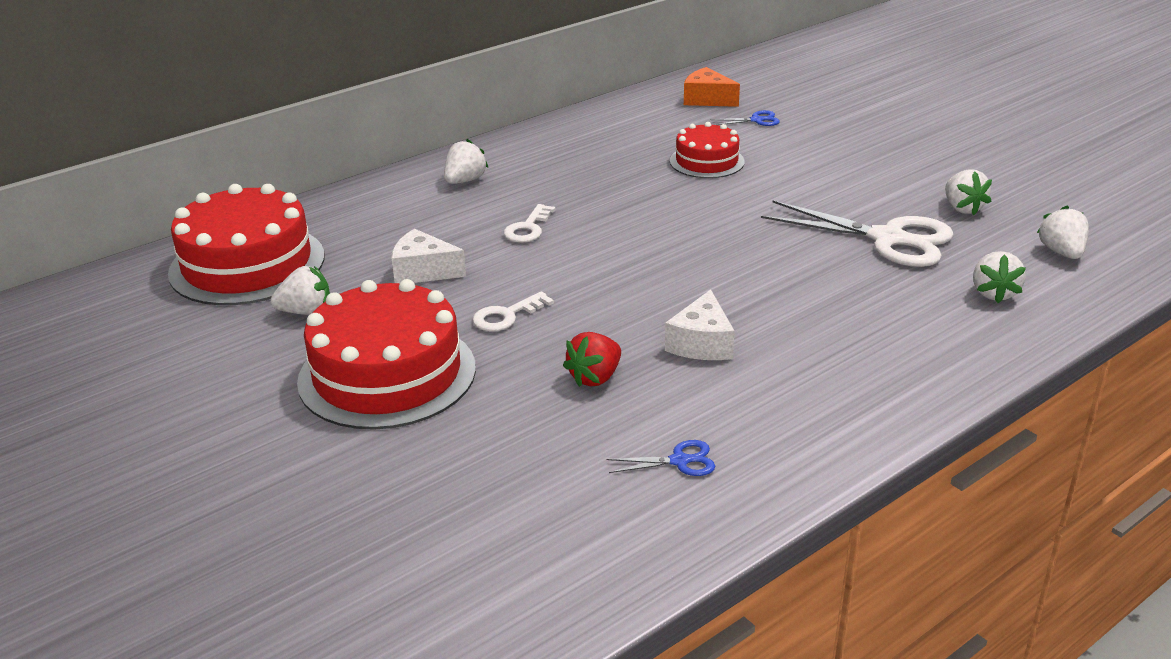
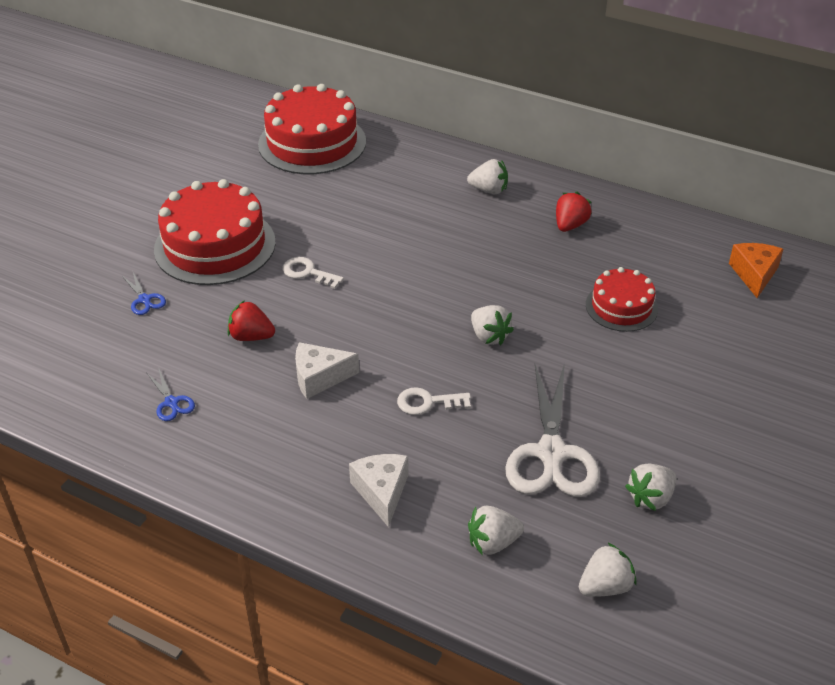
camera: 65 degrees right, 10 degrees up
(306, 311) = (269, 187): white strawberry -> white strawberry (489, 336)
(423, 271) = (345, 216): white cheese -> white cheese (382, 492)
(528, 228) = (435, 244): white key -> white key (428, 402)
(565, 155) = (570, 225): none -> red strawberry
(756, 120) = (735, 317): blue scissors -> blue scissors (144, 300)

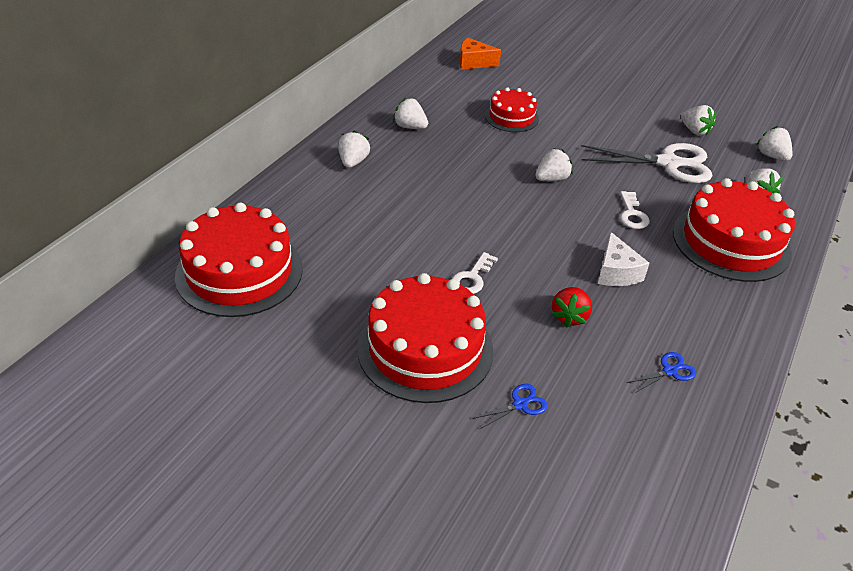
camera: 90 degrees left, 0 degrees up
(382, 492) = (731, 242): white cheese -> red cake
(570, 225) = (410, 127): red strawberry -> white strawberry

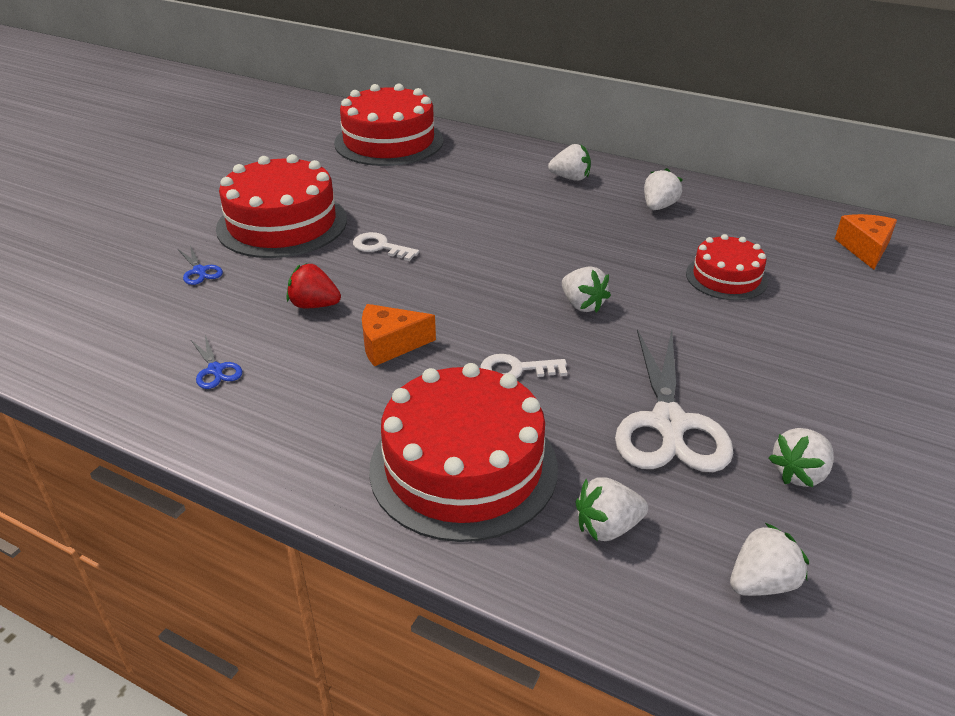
camera: 90 degrees right, 5 degrees down
(616, 272) = (390, 345): white cheese -> orange cheese

